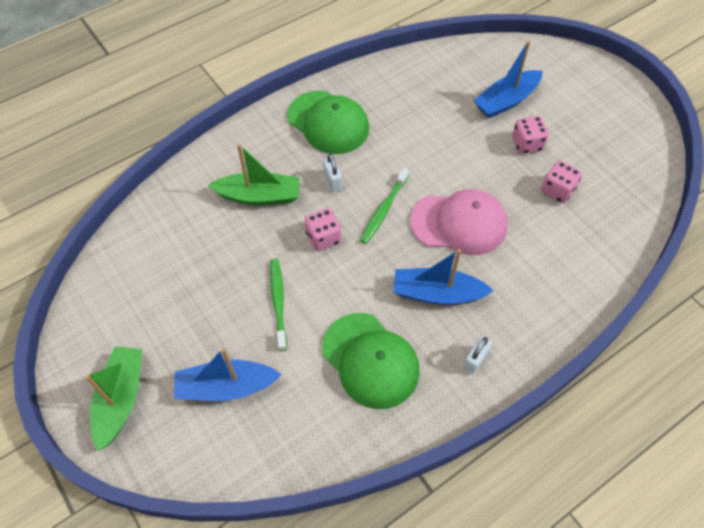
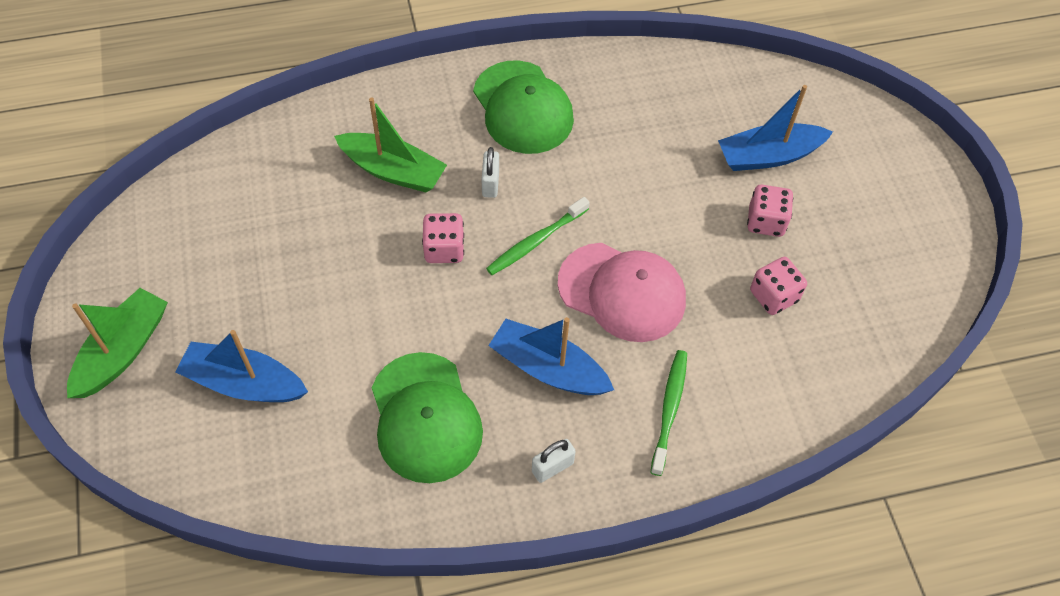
camera: 20 degrees right, 0 degrees up
(278, 302) = (351, 308): green toothbrush -> green toothbrush (669, 410)

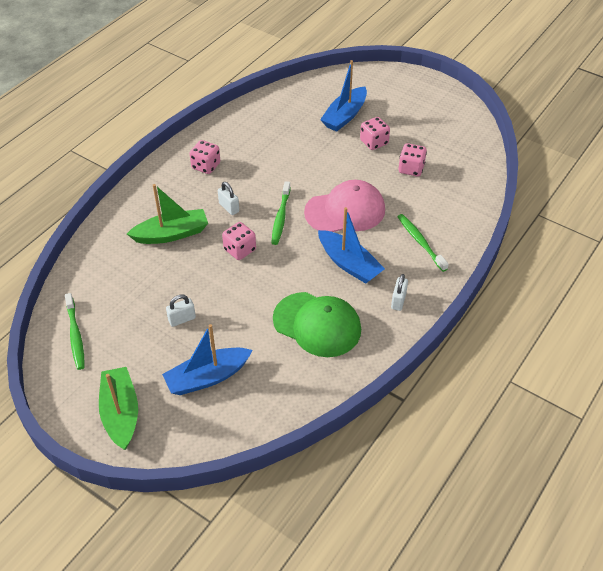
camera: 40 degrees left, 10 degrees down
(175, 221) = (75, 335): none -> green toothbrush
(293, 289) = (182, 319): none -> white padlock
(523, 108) = (206, 166): green cap -> pink dice
(548, 368) = (349, 264): blue boat -> blue boat turned 120 degrees counterclockwise

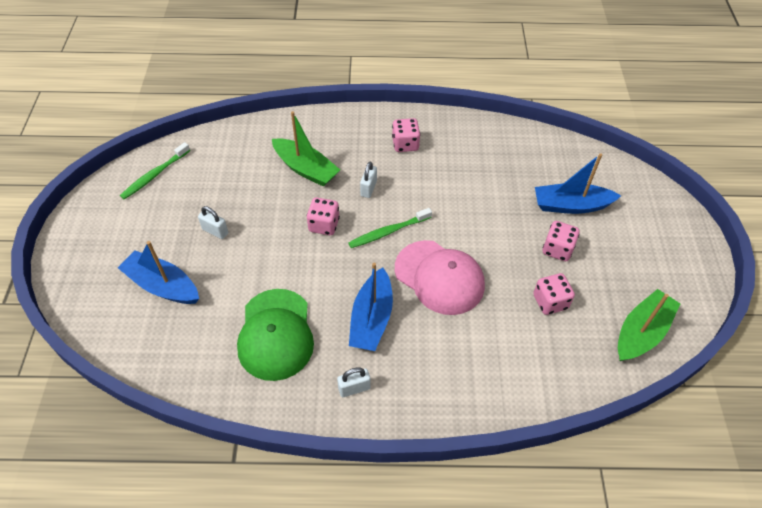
camera: 55 degrees right, 5 degrees up
(120, 413) = (93, 249): green boat -> green boat (641, 332)
(420, 242) = (451, 366): green toothbrush -> none

